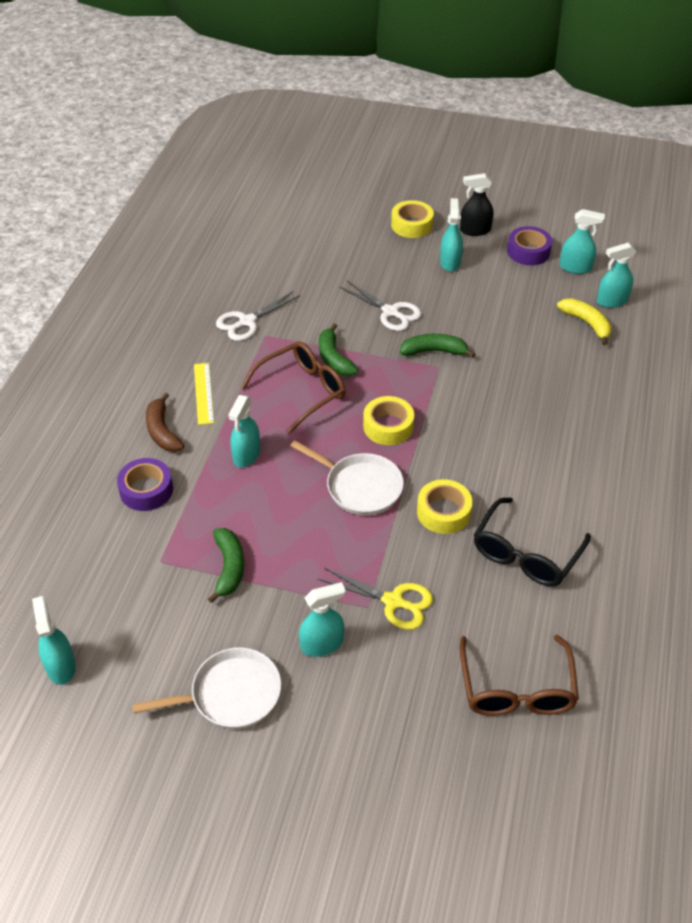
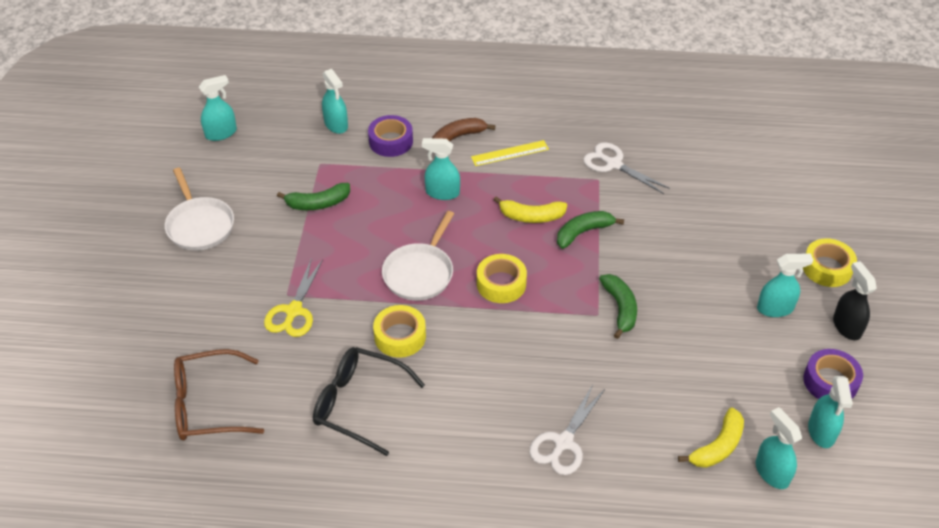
camera: 80 degrees right, 0 degrees up
(302, 391) = (531, 216): brown glasses -> yellow banana
(322, 644) = (247, 271): turquoise spray bottle -> turquoise spray bottle (336, 125)
(391, 312) = (668, 267): white scissors -> white scissors (563, 443)

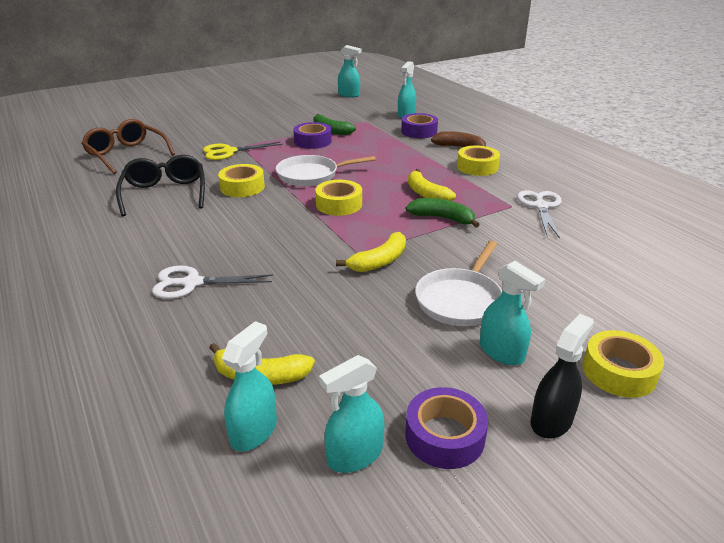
camera: 55 degrees right, 15 degrees down
(199, 225) = (269, 111): white pan -> white pan (460, 299)
(334, 232) = (312, 141): none -> purple tape
(442, 193) = (399, 159): turquoise spray bottle -> none
(510, 153) = (477, 167): yellow ruler -> yellow tape
(620, 308) = (379, 261): green banana -> yellow banana

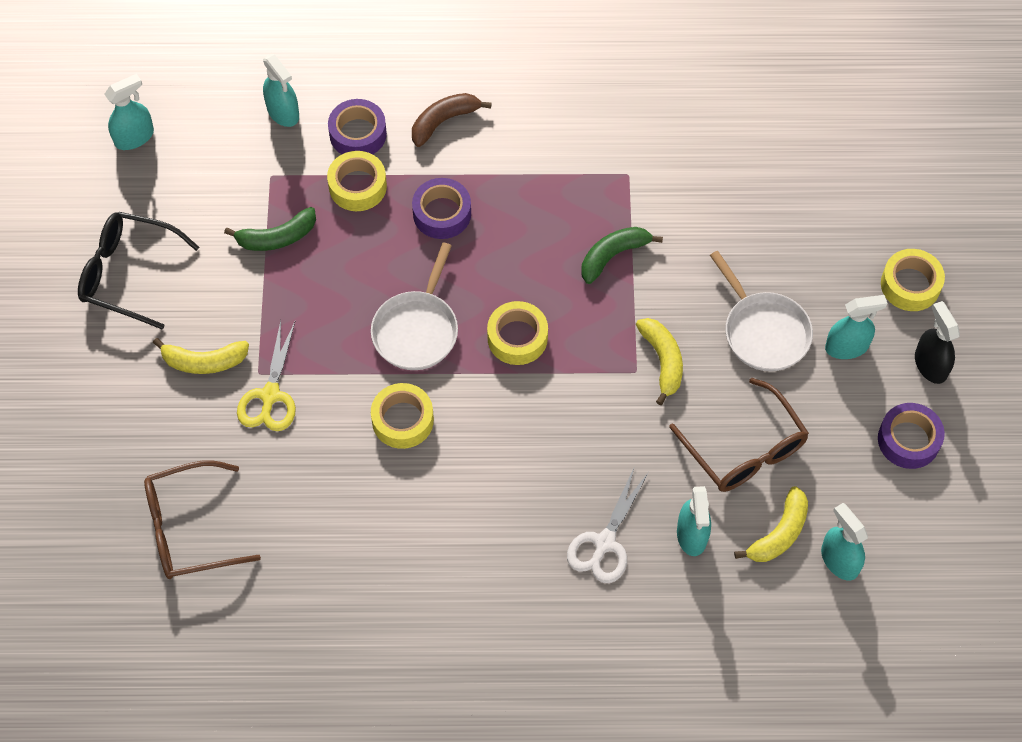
camera: 60 degrees left, 30 degrees up
(165, 193) = (364, 513): black glasses -> black glasses (128, 274)
(312, 141) = (303, 278): purple tape -> purple tape (442, 213)
(335, 326) = (745, 449): none -> brown glasses
(354, 455) = (896, 505): turquoise spray bottle -> turquoise spray bottle (692, 535)
(426, 194) = (547, 237): yellow banana -> yellow banana (204, 361)
(477, 167) = (513, 141): yellow tape -> yellow tape (357, 186)
(540, 206) = (646, 149): white scissors -> none

